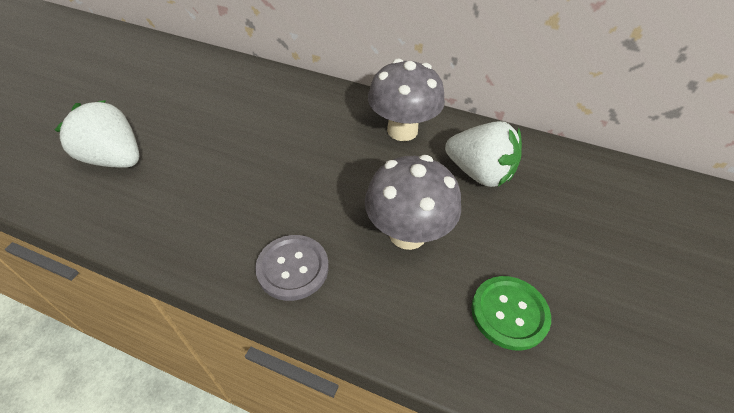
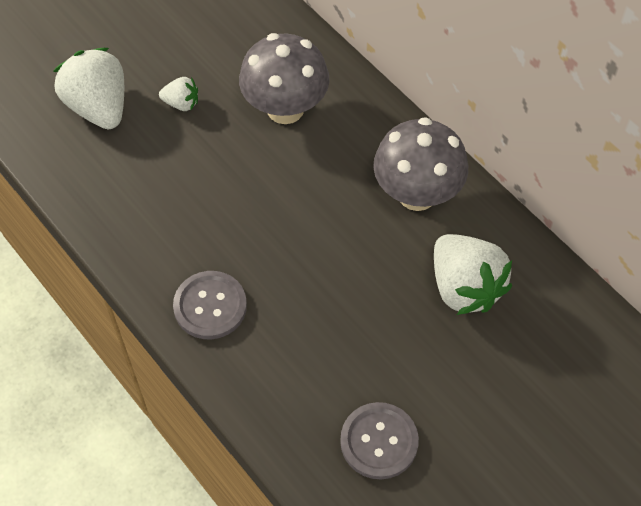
camera: 30 degrees right, 10 degrees up
(188, 134) = (181, 103): none -> white strawberry
(407, 233) = (338, 321): grey mushroom -> grey mushroom (285, 108)
(509, 313) = (379, 441): green button -> grey button

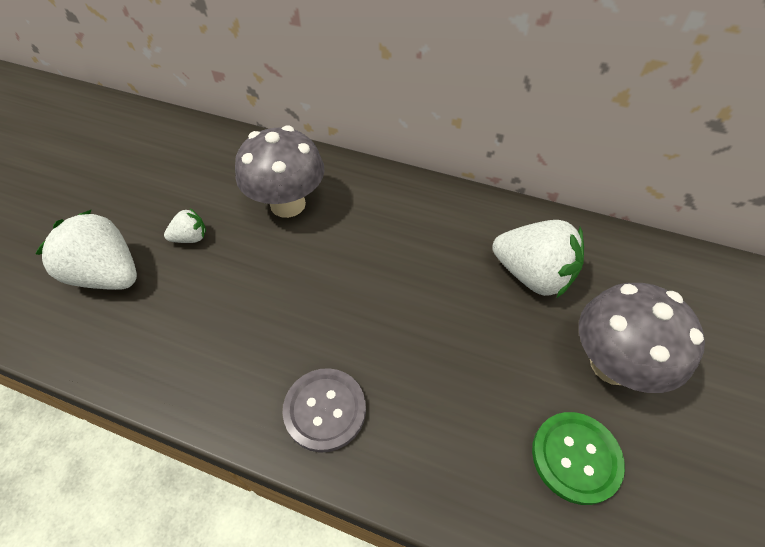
camera: 30 degrees left, 5 degrees down
(379, 441) = (575, 457): grey button -> green button
(417, 194) = (439, 221): grey mushroom -> grey mushroom (612, 364)

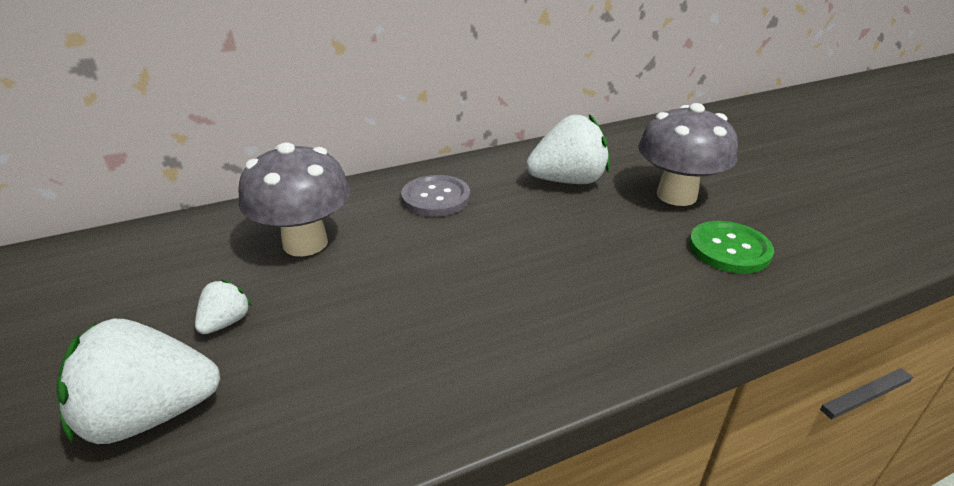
camera: 45 degrees left, 20 degrees down
(325, 410) = (550, 343): grey button -> grey button (436, 198)

